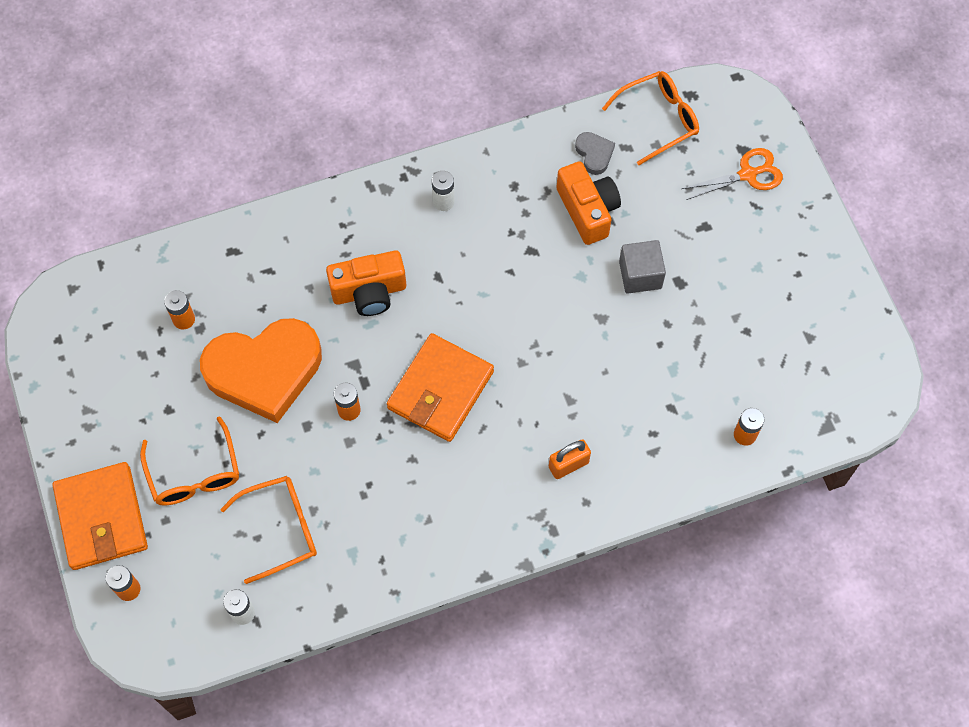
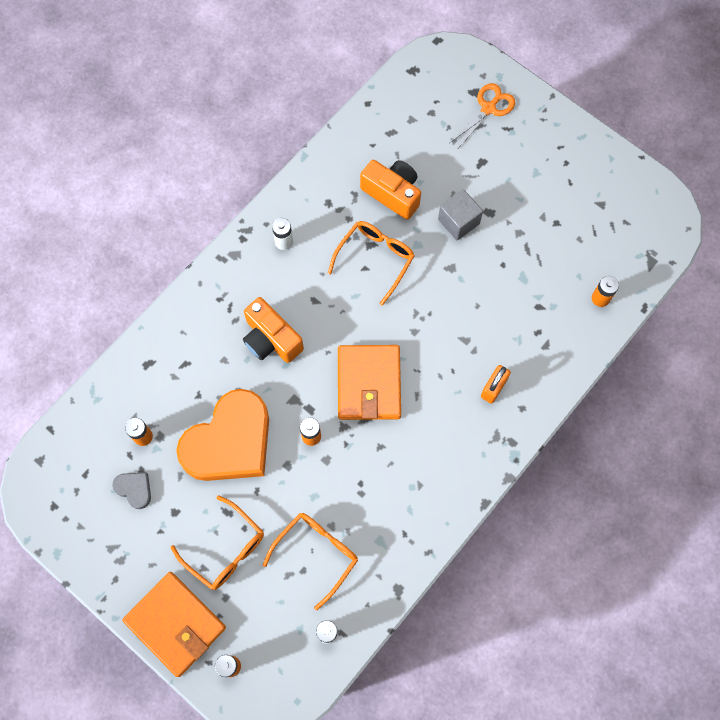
camera: 30 degrees left, 5 degrees up
(369, 292) = (271, 339): orange camera -> orange camera turned 90 degrees clockwise
(594, 154) = (371, 149): grey heart -> grey heart (134, 489)
(657, 120) = (401, 100): orange glasses -> orange glasses (375, 260)

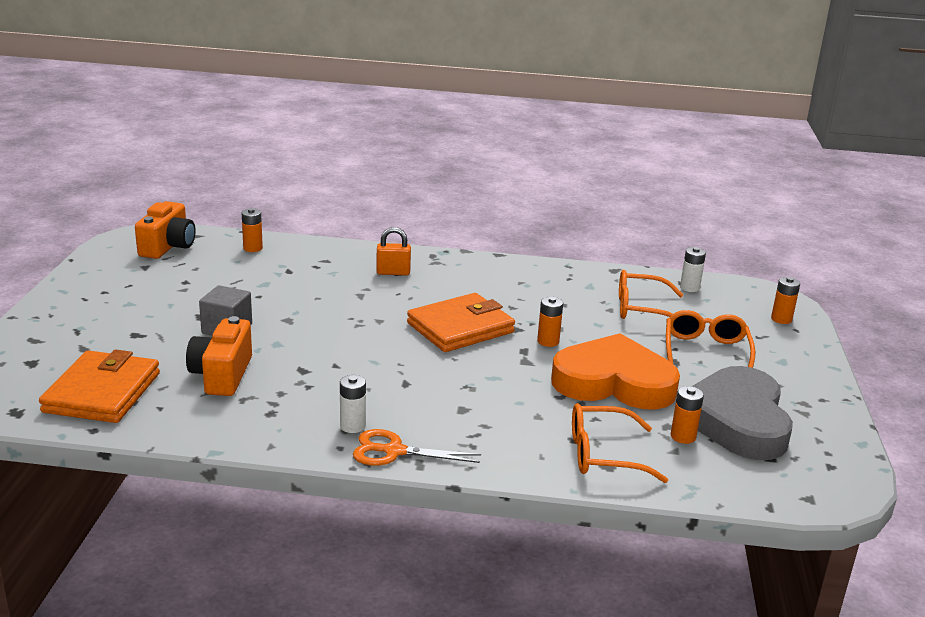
camera: 125 degrees left, 45 degrees down
(134, 489) = (737, 420): grey heart -> grey heart, size x2.48
(175, 624) = (798, 354): orange wallet -> orange wallet (102, 392)
(271, 339) = (480, 395): orange camera -> orange camera (168, 246)
(375, 260) = (319, 362): orange glasses -> orange glasses (605, 454)
(488, 108) = (53, 348): orange scissors -> orange scissors (394, 451)

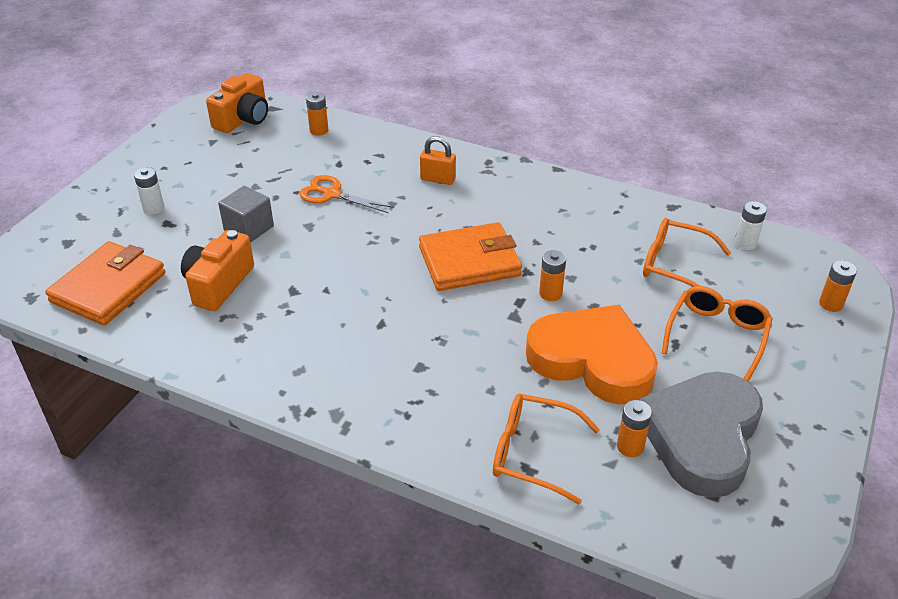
camera: 20 degrees right, 15 degrees up
(352, 426) = (305, 368): white battery -> white battery (153, 208)
(394, 451) = (329, 407): orange scissors -> orange scissors (332, 194)

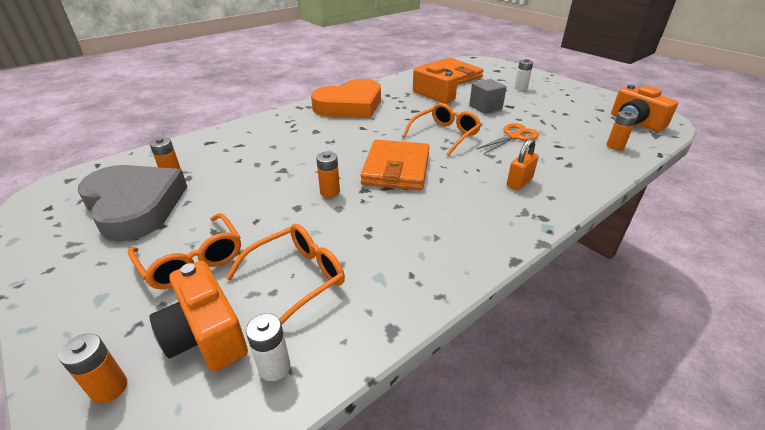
camera: 115 degrees right, 5 degrees down
(534, 453) = (215, 146): orange glasses -> orange glasses (444, 135)
(592, 360) = (249, 187): orange heart -> orange heart (350, 105)
(760, 284) = (206, 335): none -> orange camera

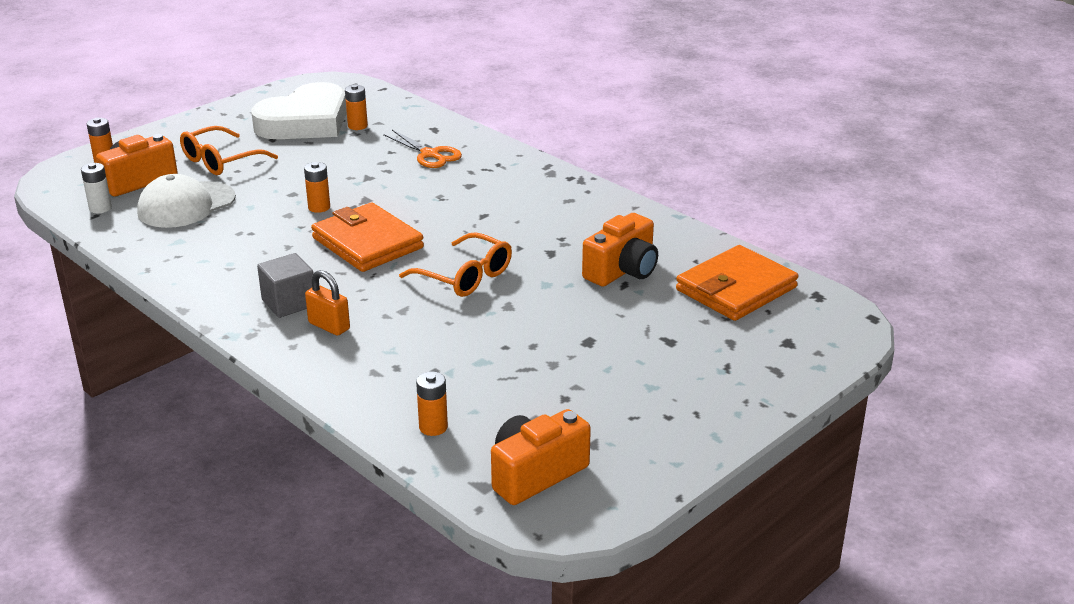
camera: 85 degrees right, 5 degrees down
(135, 206) = (305, 122): grey heart -> white heart
(295, 279) = (186, 205): orange glasses -> white cap
(350, 105) = (559, 201): orange heart -> none
(396, 169) = (367, 243): orange wallet -> orange wallet turned 45 degrees clockwise
(485, 107) = (576, 316): grey cube -> grey cube (289, 303)
(514, 136) = (464, 334): orange scissors -> orange scissors (430, 154)
(520, 88) = (685, 362): white battery -> none

